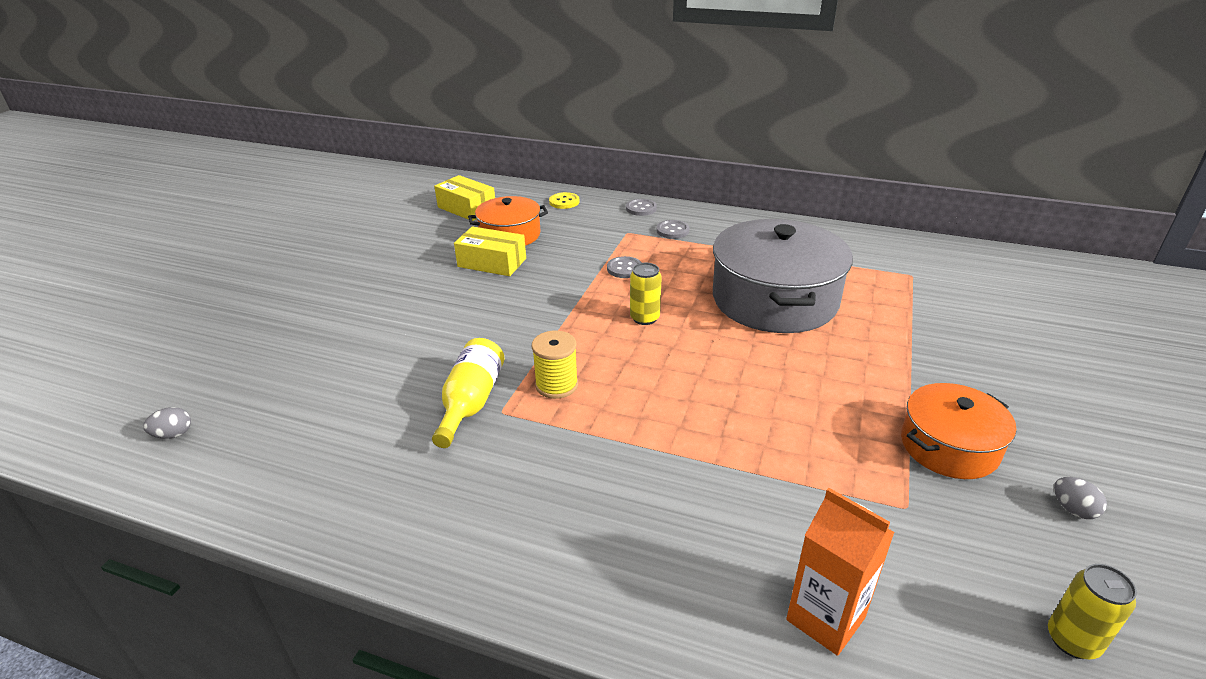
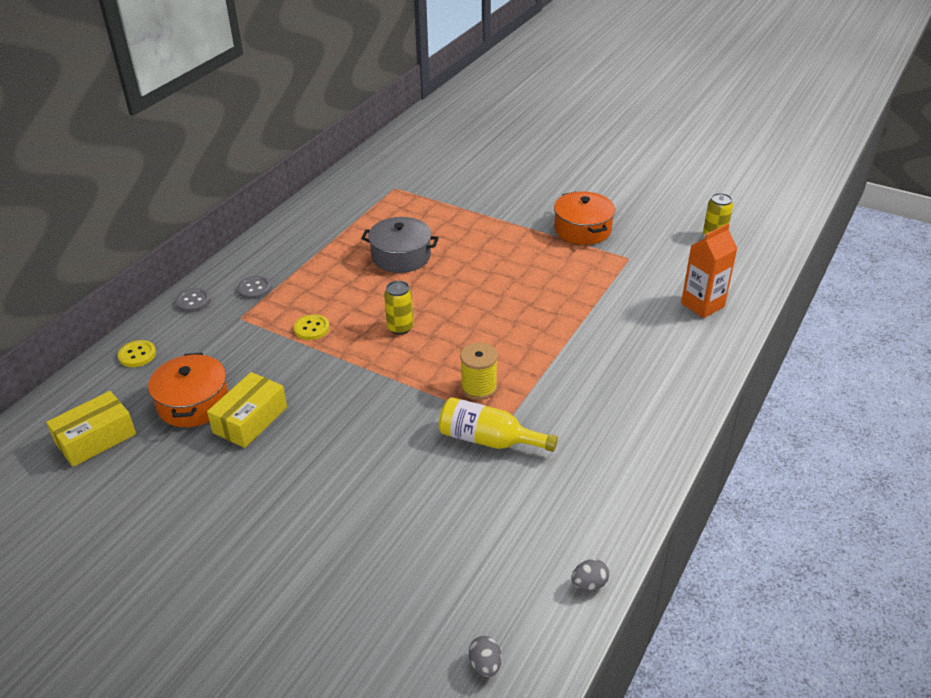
camera: 80 degrees left, 5 degrees up
(624, 269) = (312, 328): grey button -> yellow button
(774, 299) = (401, 256): grey pot -> grey pot, size x0.57
(1073, 509) = (635, 208): grey egg -> grey egg (589, 584)

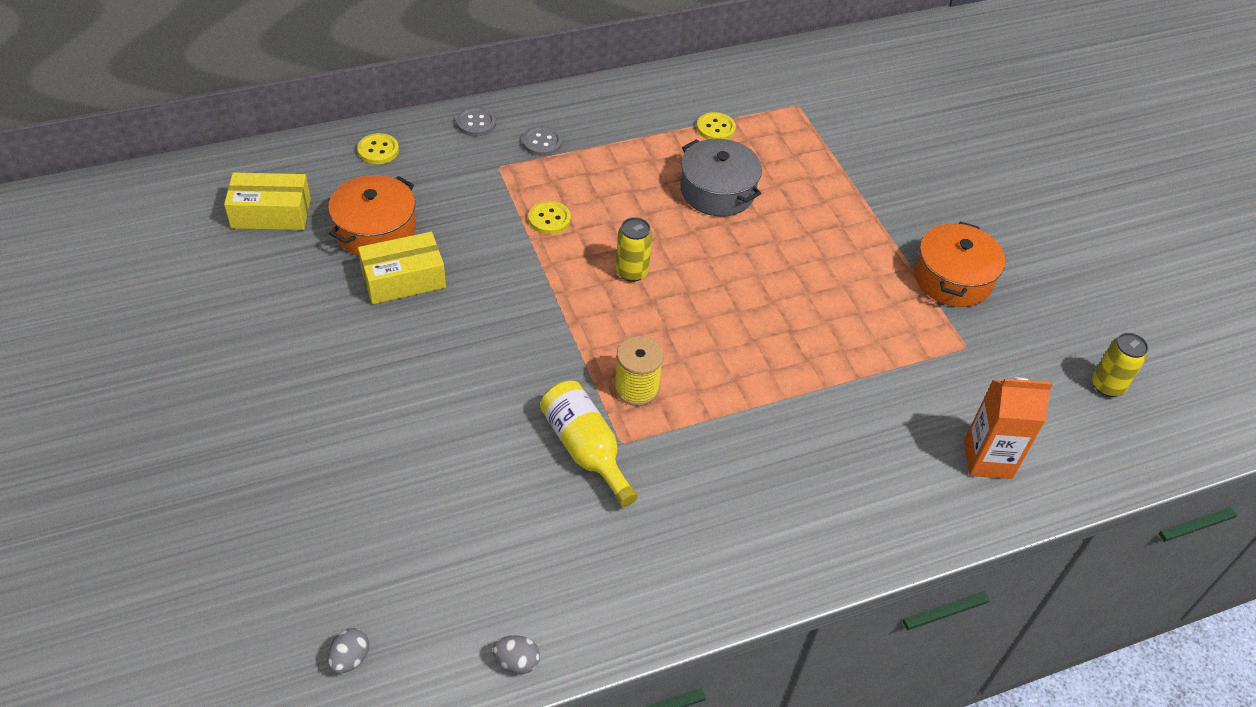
camera: 35 degrees right, 10 degrees up
(360, 224) = (715, 128): none -> yellow button

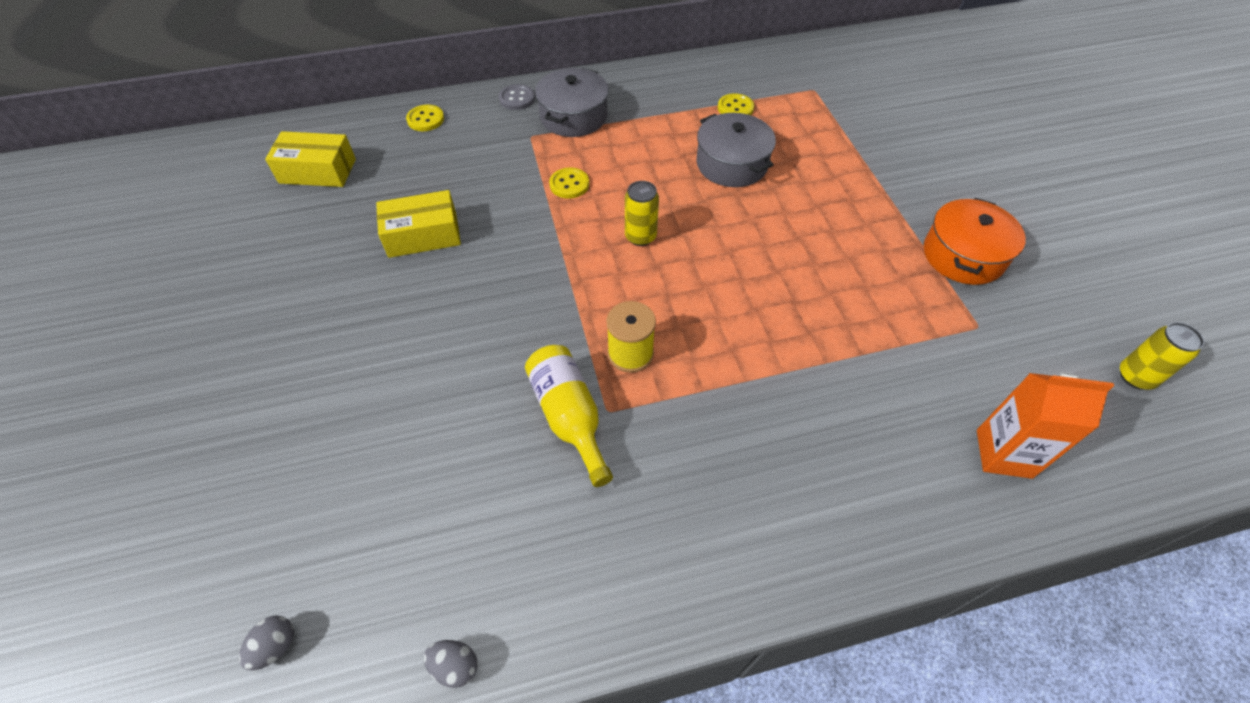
camera: 10 degrees right, 5 degrees up
(375, 230) = (407, 189): orange pot -> none
(542, 142) = (573, 116): grey button -> grey pot

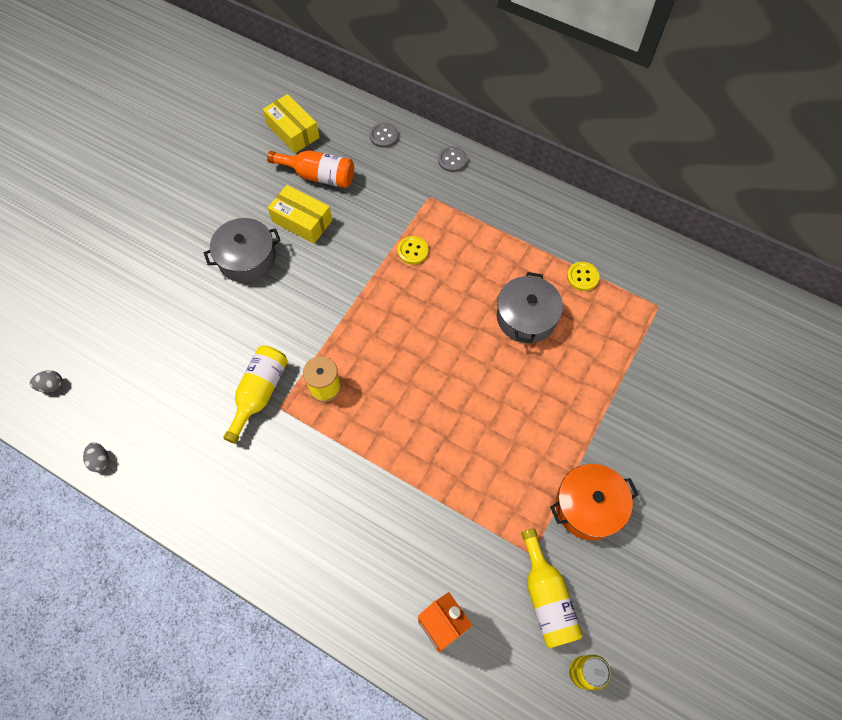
camera: 45 degrees right, 10 degrees up
(394, 188) = (318, 176): none -> orange bottle
(425, 119) = (384, 136): yellow button -> grey button
(573, 116) = (471, 201): grey pot -> grey pot (247, 258)
(640, 236) = (412, 321): yellow can -> none
(1034, 348) = (546, 597): none -> yellow bottle

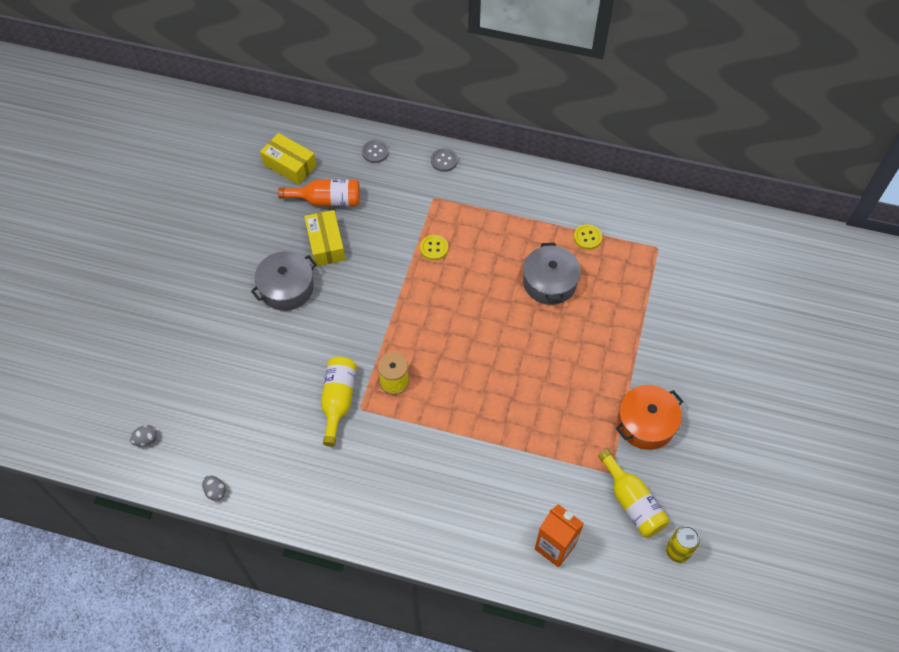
camera: 15 degrees left, 5 degrees down
(302, 221) = (326, 244): yellow box -> yellow box turned 60 degrees clockwise

